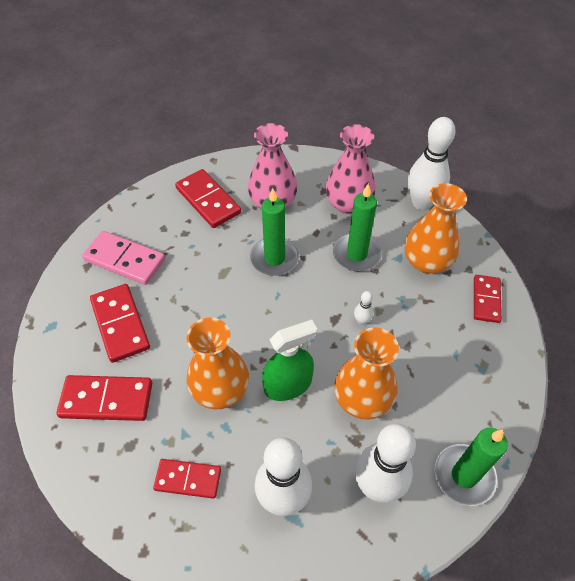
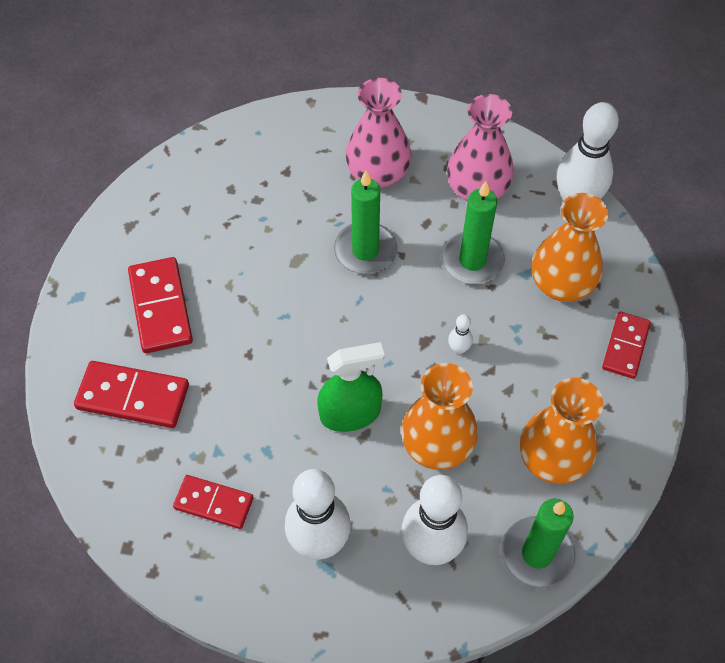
camera: 10 degrees right, 5 degrees up
(125, 260) = (177, 225): pink domino -> none
(208, 200) = (294, 159): red domino -> none
(220, 390) = (268, 406): orange vase -> orange vase (552, 459)

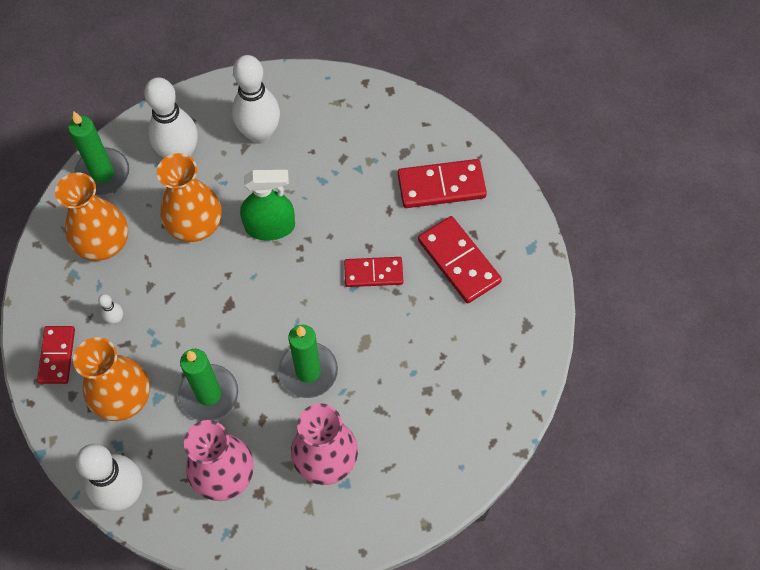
camera: 160 degrees right, 5 degrees up
(213, 503) = (344, 134): red domino -> red domino (373, 273)
(350, 413) = (270, 227): green spray bottle -> green spray bottle turned 150 degrees counterclockwise
(458, 349) = (199, 307): white bowling pin -> white bowling pin (116, 319)

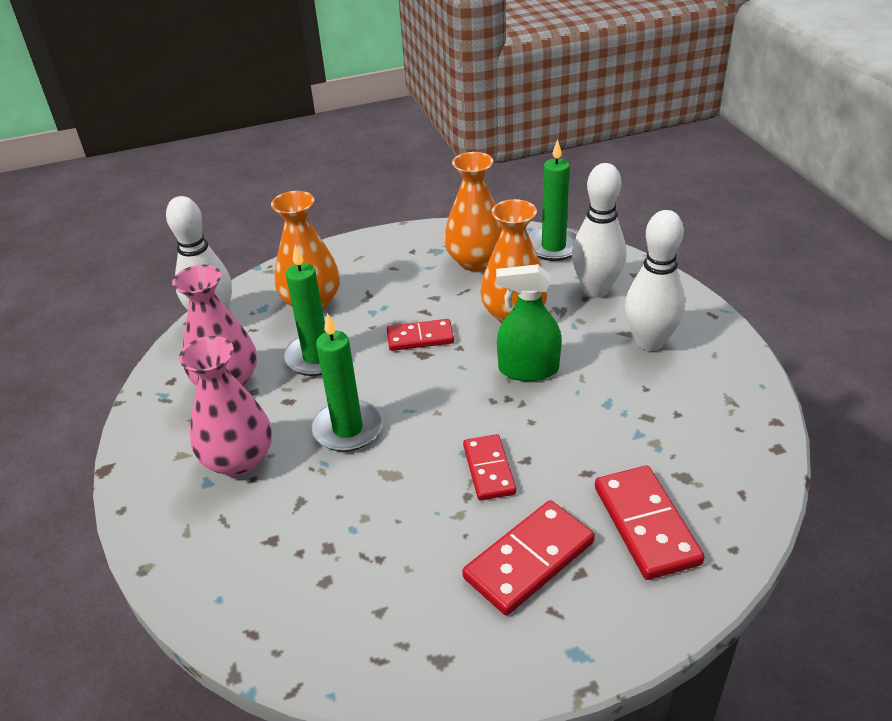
camera: 85 degrees right, 25 degrees down
(57, 356) = (352, 258): red domino -> red domino (420, 338)
(116, 319) = (394, 283): white bowling pin -> none
(270, 227) = (528, 369): green spray bottle -> green spray bottle turned 105 degrees clockwise

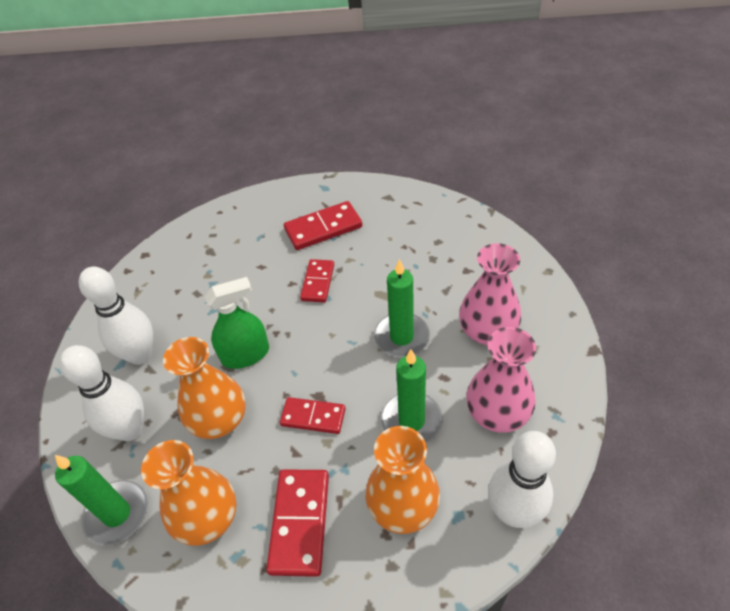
camera: 160 degrees left, 10 degrees up
(528, 369) = (245, 354): green spray bottle -> green spray bottle turned 45 degrees counterclockwise
(646, 524) = (251, 231): red domino -> red domino (299, 522)

